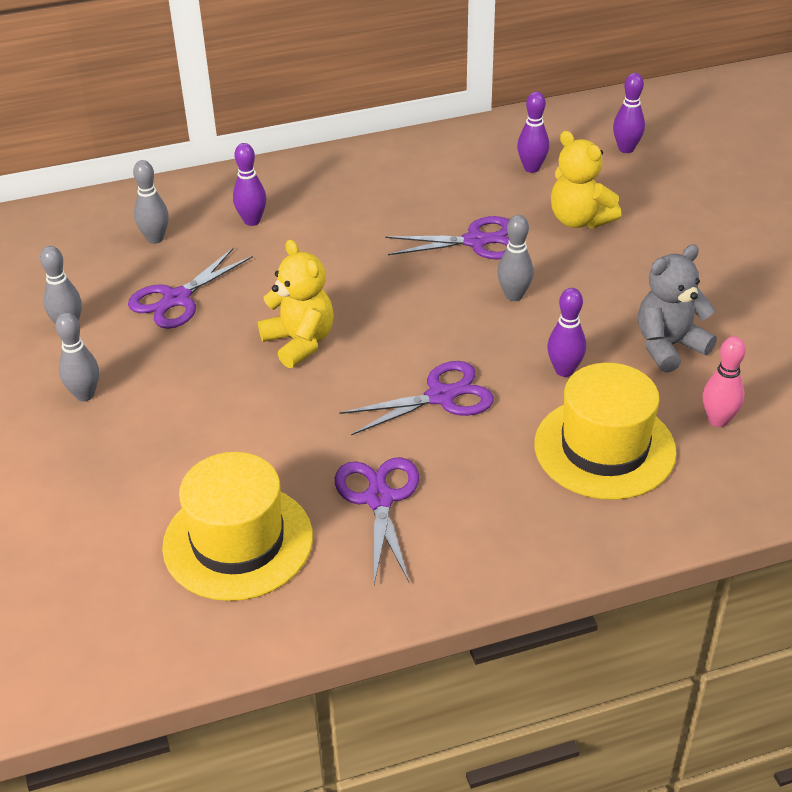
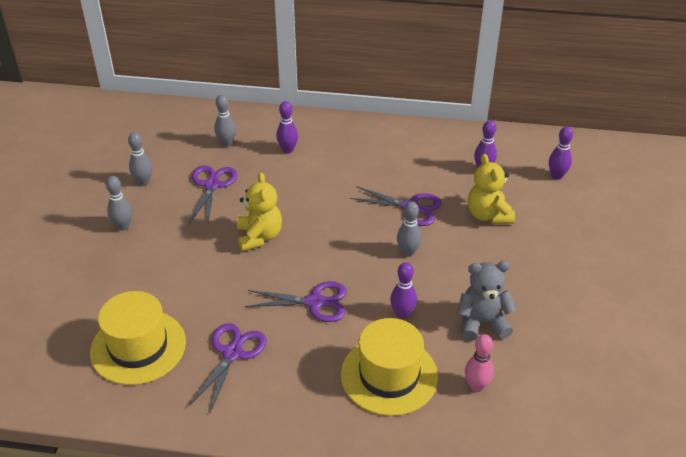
camera: 25 degrees right, 0 degrees up
(177, 299) = (211, 185): purple scissors -> purple scissors turned 120 degrees clockwise

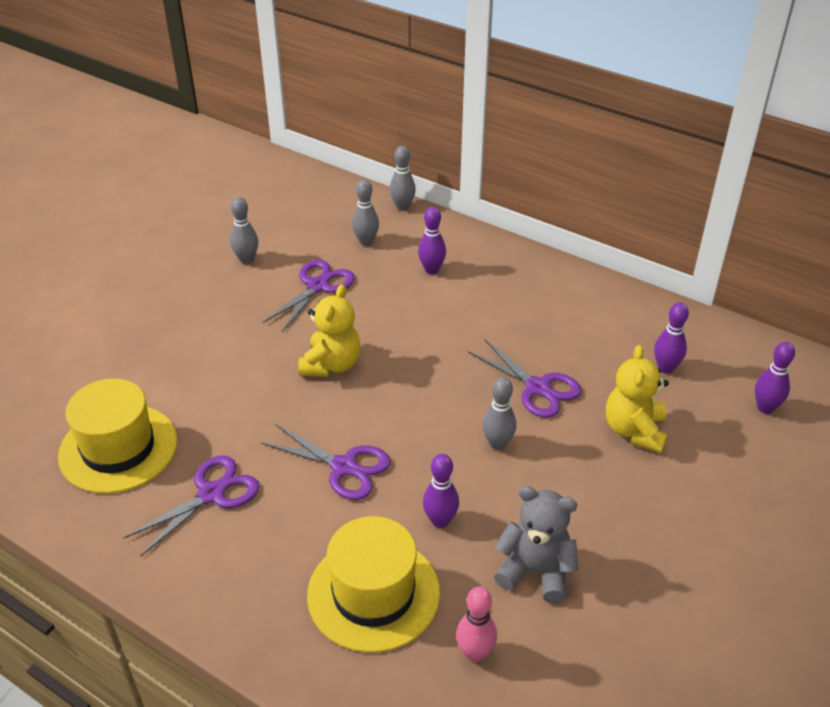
camera: 25 degrees right, 0 degrees up
(123, 226) = (193, 304): grey bowling pin -> grey bowling pin (402, 207)

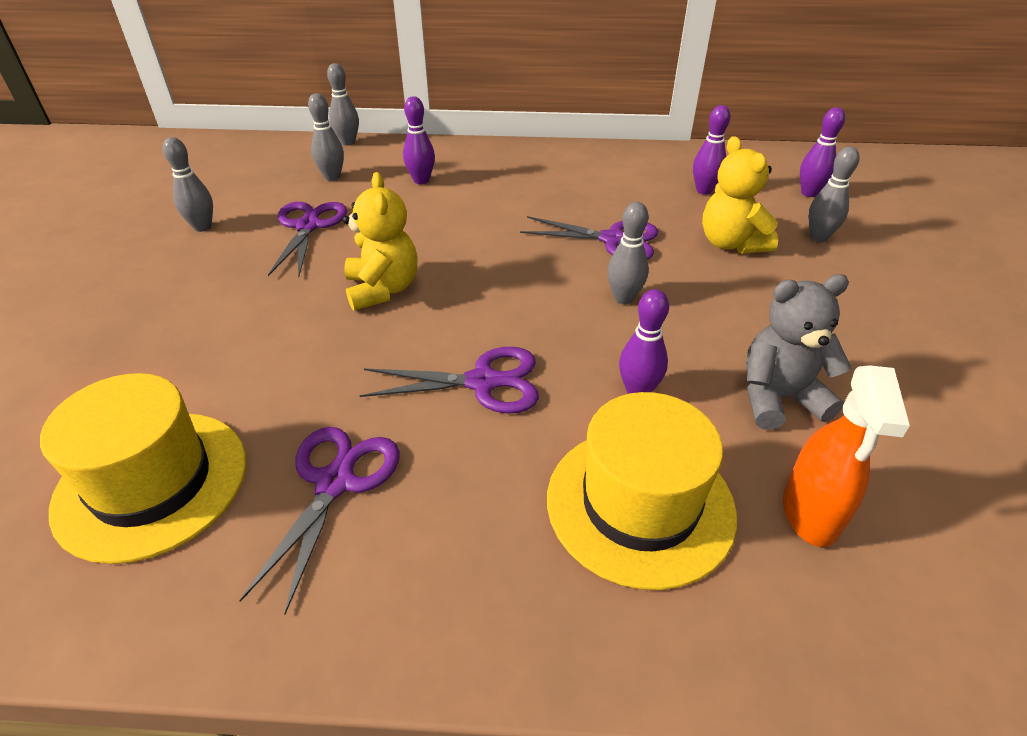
camera: 30 degrees left, 0 degrees up
(475, 653) = (810, 513): pink bowling pin -> orange spray bottle
(721, 456) = (818, 237): none -> grey bowling pin

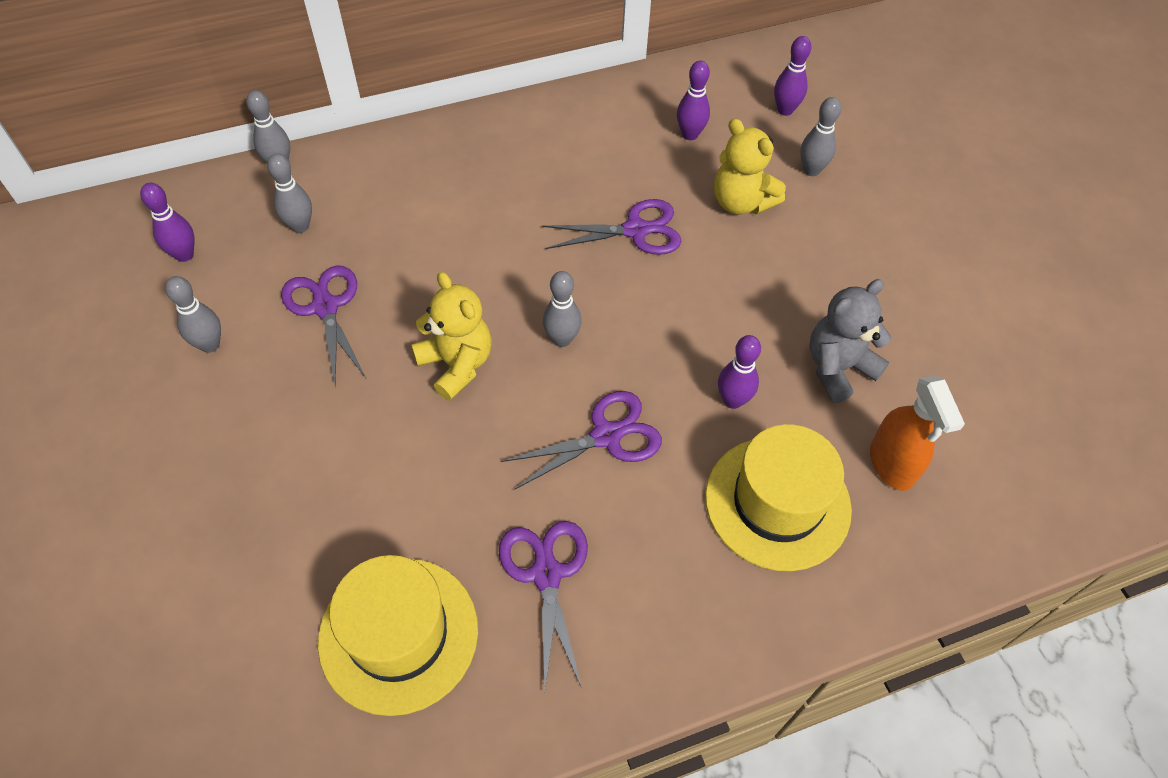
camera: 25 degrees left, 15 degrees up
(421, 180) = (402, 203): purple bowling pin -> purple bowling pin (184, 255)
(624, 298) = (677, 301): grey bowling pin -> grey bowling pin (562, 339)

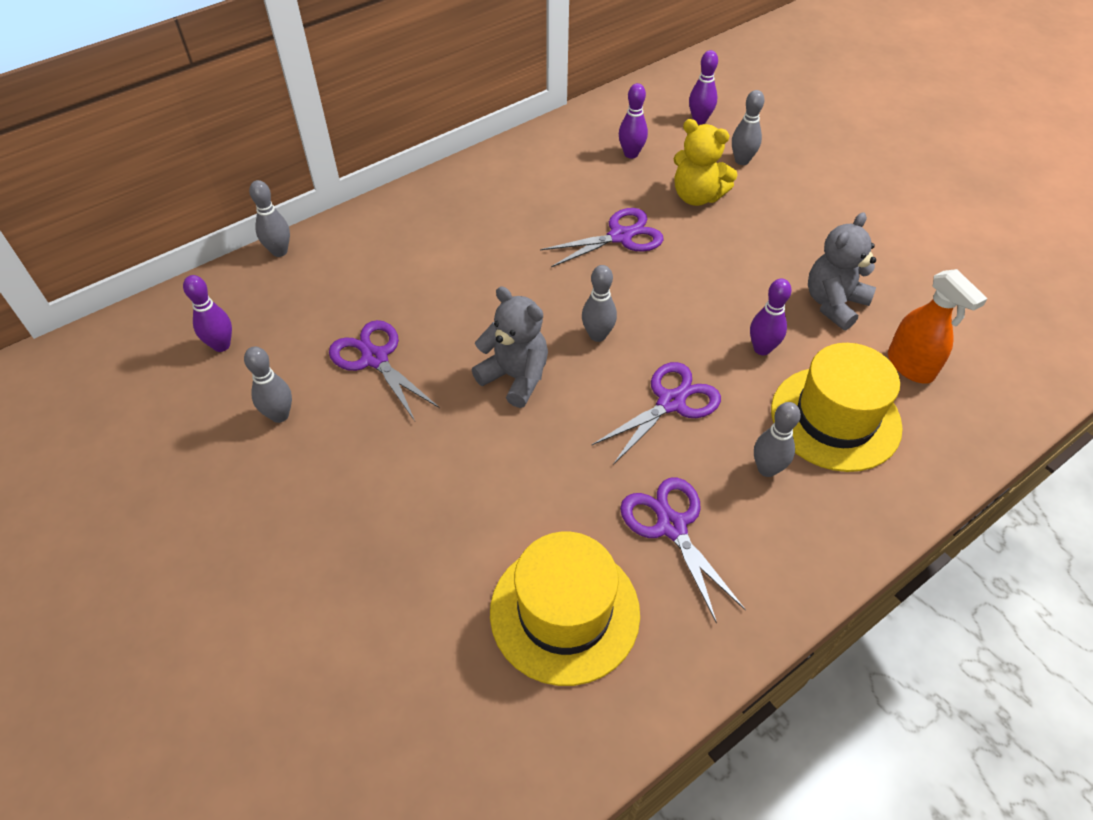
camera: 15 degrees left, 5 degrees down
(300, 226) = (321, 297): grey bowling pin -> grey bowling pin (767, 469)
(457, 364) = (515, 377): yellow teddy bear -> grey teddy bear

